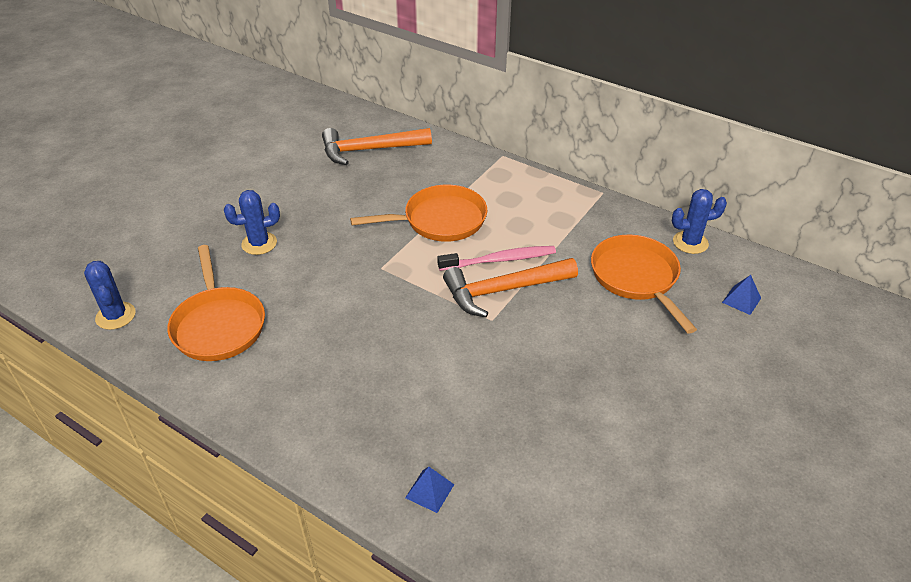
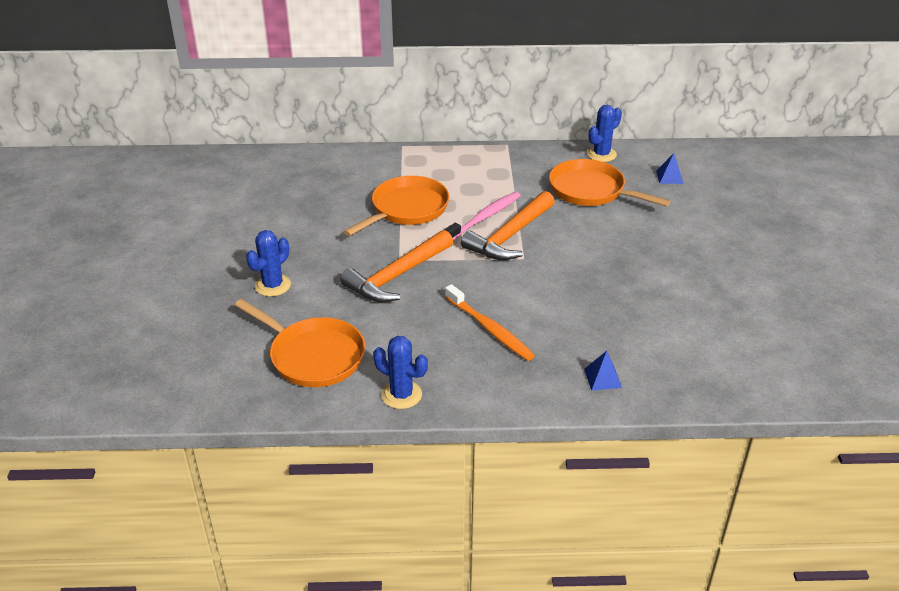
camera: 35 degrees left, 5 degrees down
(115, 316) = (208, 392): blue cactus -> blue cactus (401, 395)
(370, 150) = (284, 181): orange hammer -> orange hammer (397, 276)
(383, 377) = (489, 329): none -> orange toothbrush

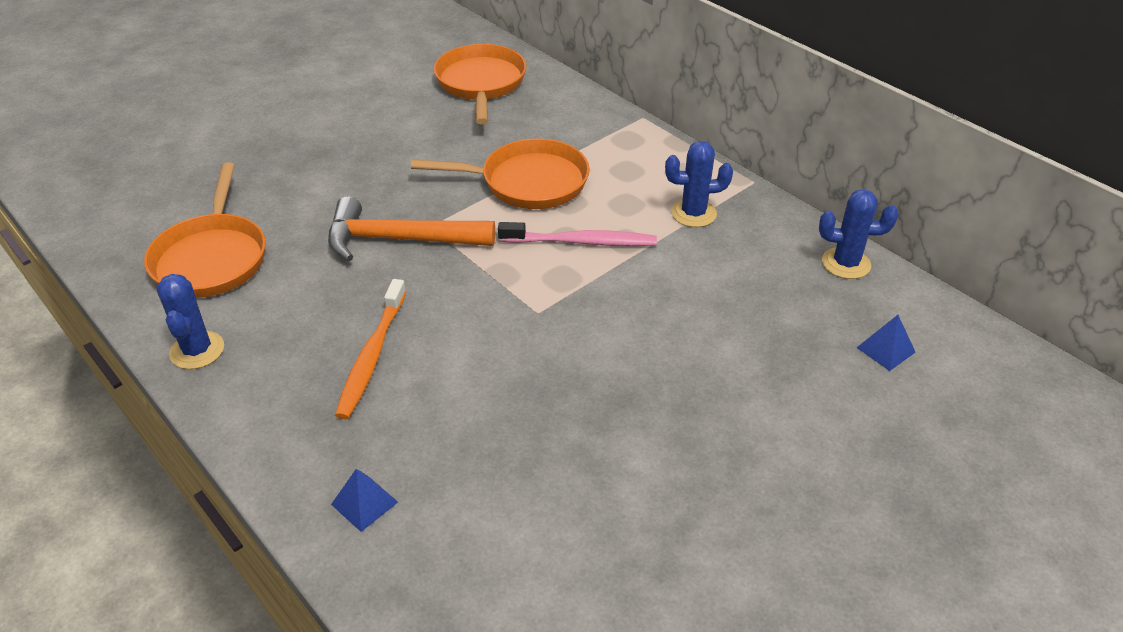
camera: 50 degrees right, 5 degrees up
(273, 285) = (301, 174): blue cactus -> blue cactus (693, 213)
(510, 236) = (569, 279): orange hammer -> none
(591, 191) = (751, 295): orange pan -> orange pan (481, 84)

